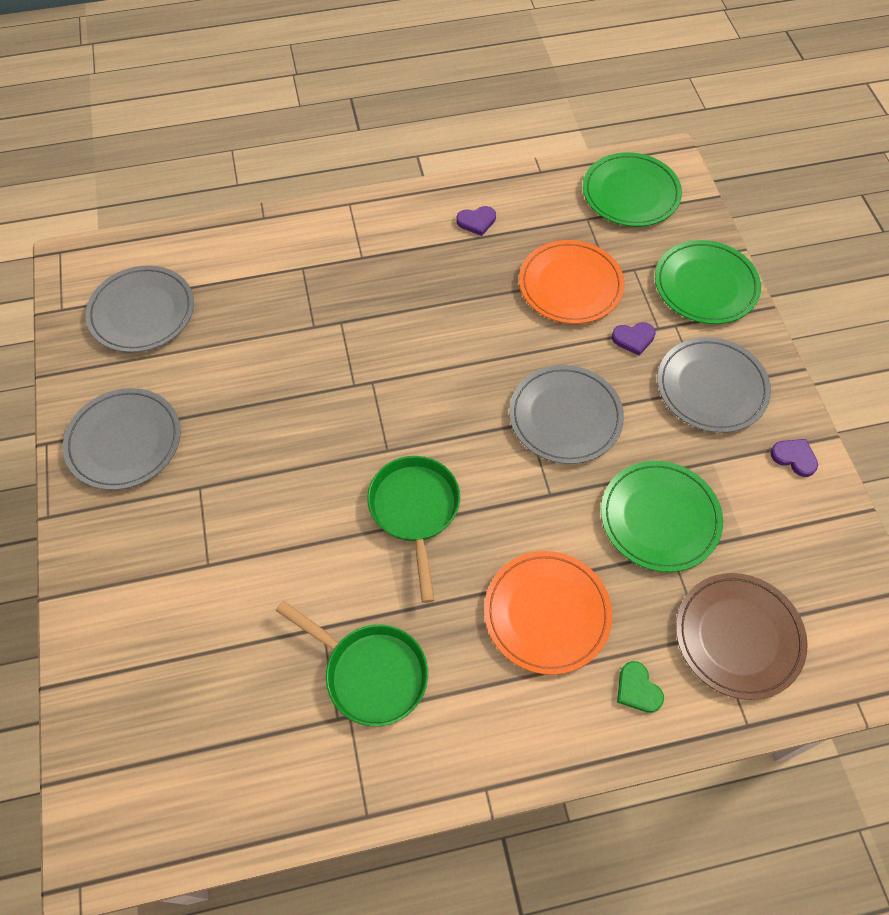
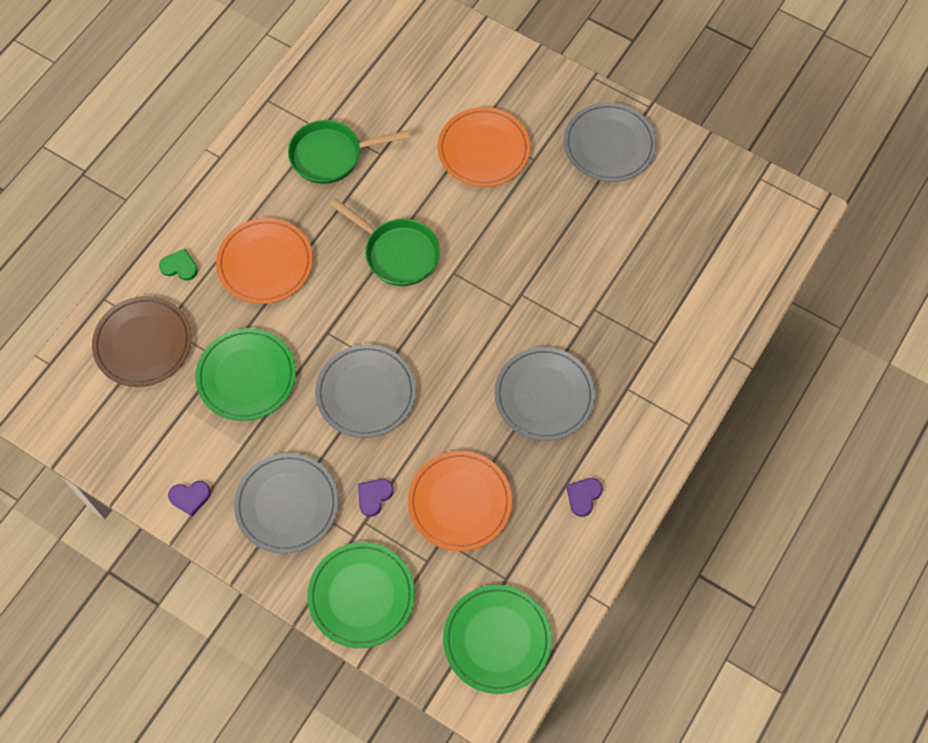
camera: 135 degrees right, 5 degrees up
(142, 312) = (710, 221): grey plate -> grey plate (544, 395)
(228, 539) = (483, 150): none -> orange plate

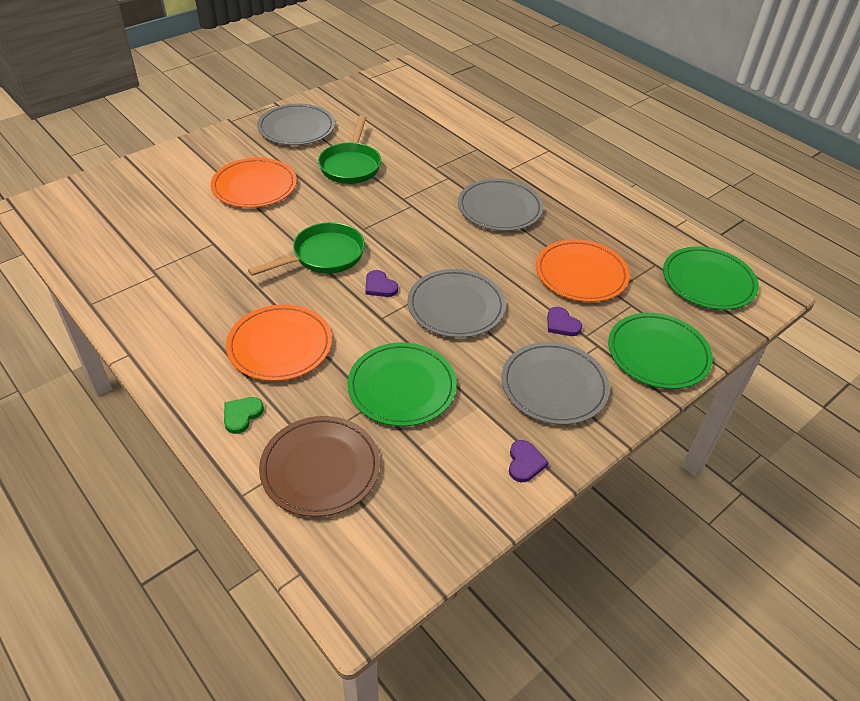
camera: 75 degrees left, 20 degrees down
(331, 155) = (191, 274): green pan -> green pan (351, 165)
(583, 496) = (593, 209): purple heart -> purple heart (380, 286)

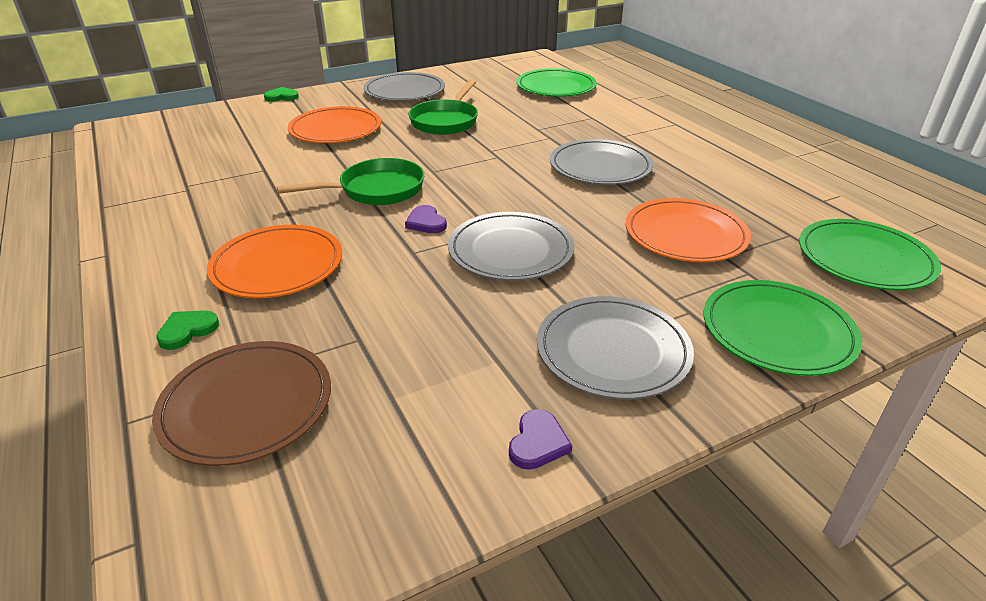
camera: 15 degrees right, 10 degrees down
(180, 147) = (282, 97): none -> green heart
(402, 387) = (403, 326): green plate -> green plate (556, 87)
(562, 324) = (644, 283): purple heart -> none

